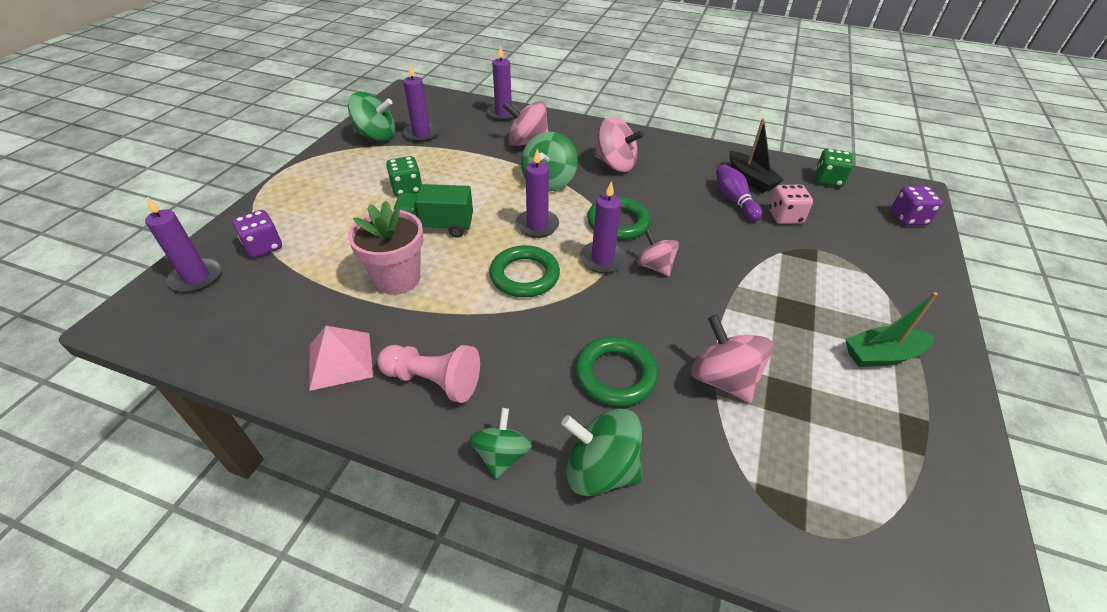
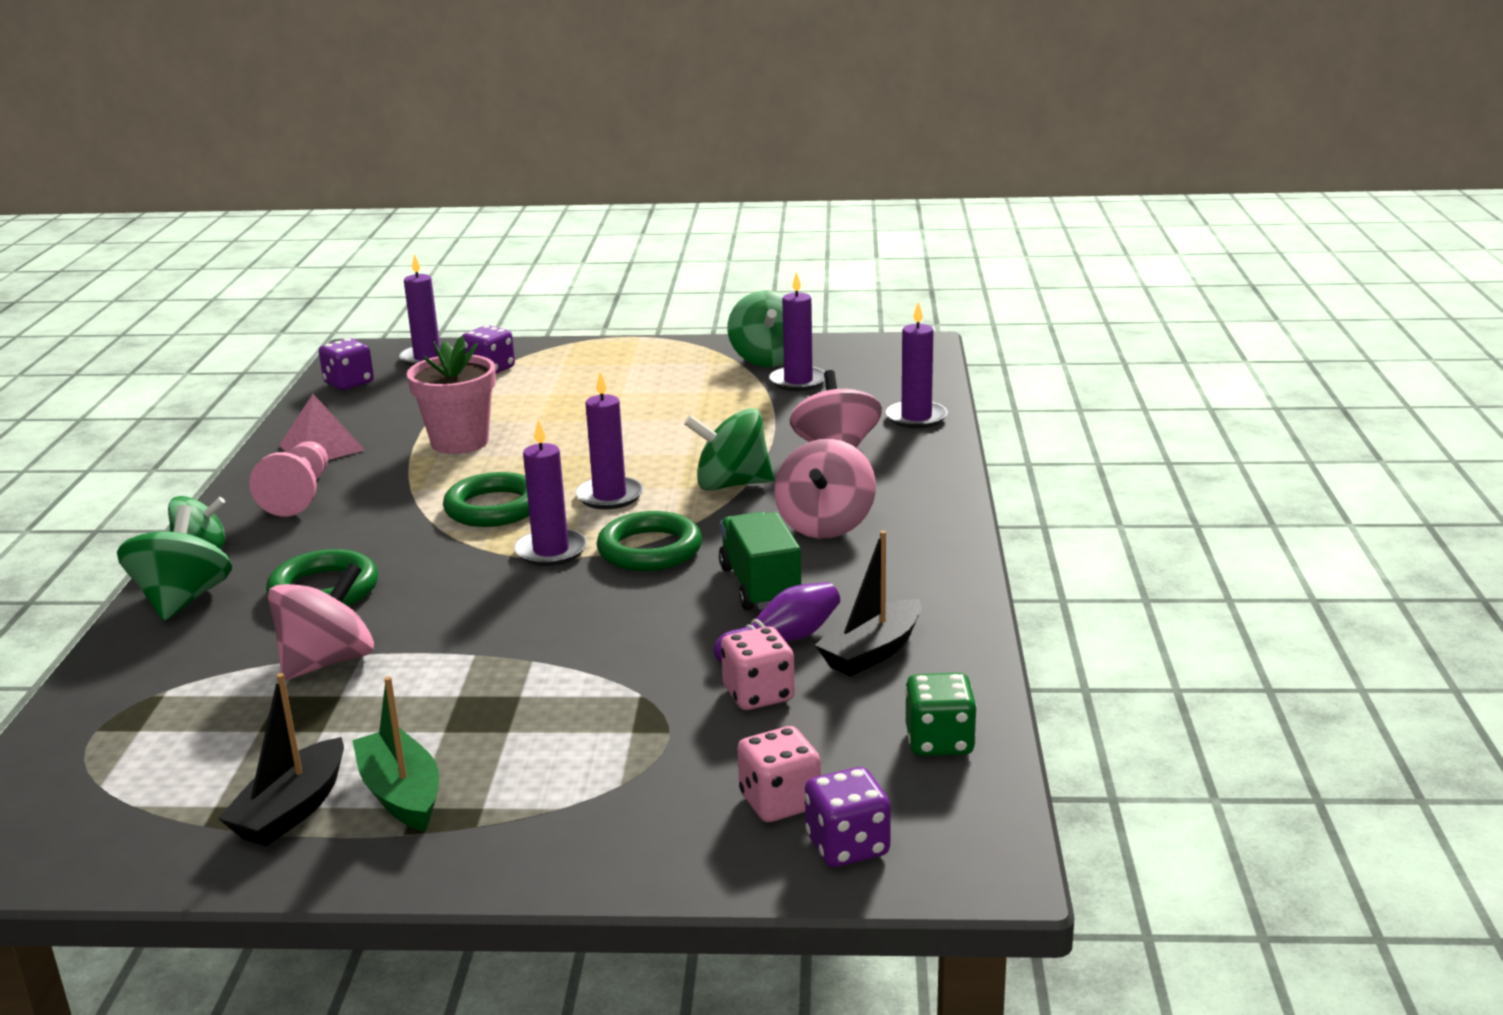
camera: 75 degrees right, 20 degrees down
(201, 332) = (349, 383): none -> purple dice
(407, 189) = (648, 405): green dice -> none
(436, 226) = (573, 439): green truck -> green truck (760, 586)
(655, 266) = (551, 590): pink spinning top -> none
(877, 228) = (780, 802): none -> pink dice
(903, 407) = (292, 810): none -> black boat

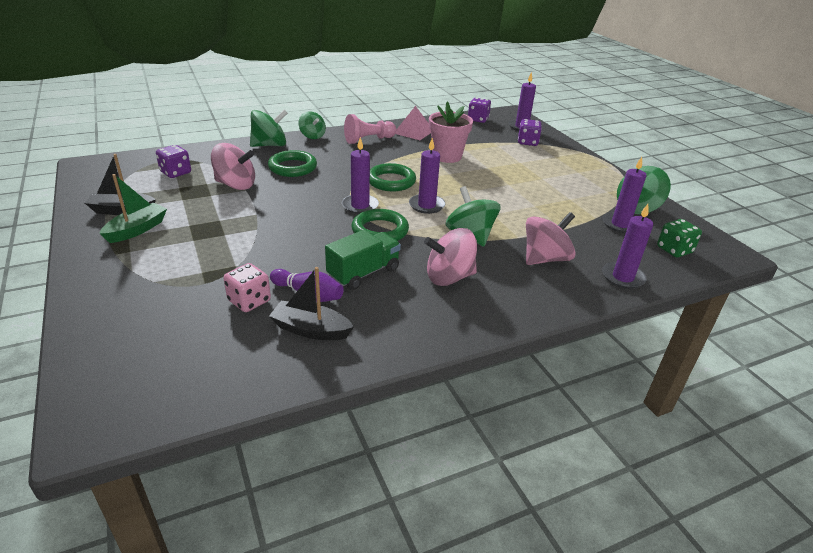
camera: 60 degrees right, 10 degrees up
(780, 802) = (145, 334): pink dice -> none
(847, 846) = (105, 369): purple dice -> purple dice (176, 173)
(939, 741) = (219, 380): green dice -> green dice (674, 250)

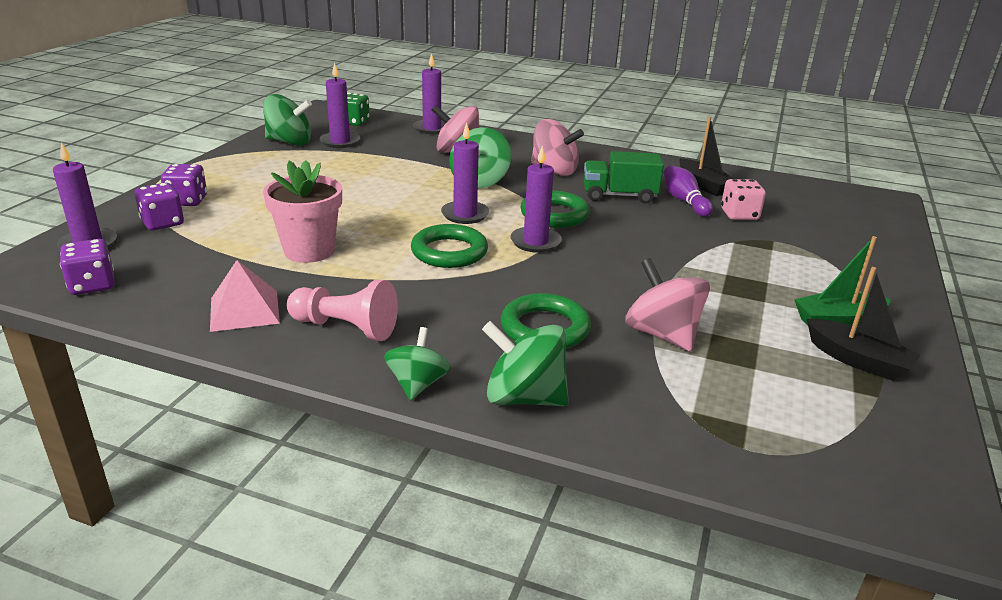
camera: 135 degrees left, 5 degrees down
(176, 173) = (748, 404): purple dice -> purple dice (187, 201)

